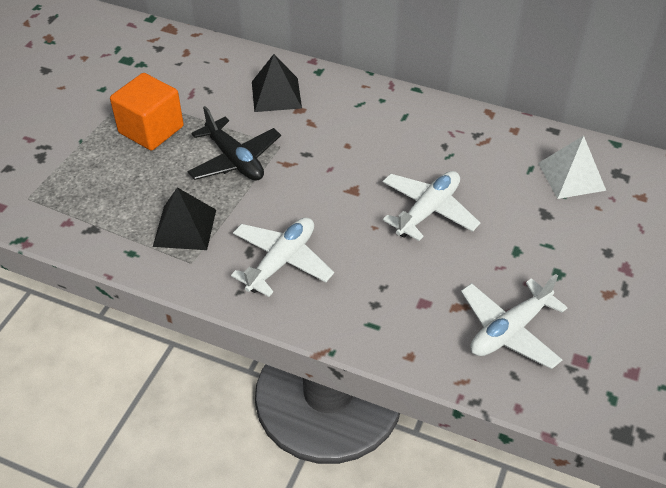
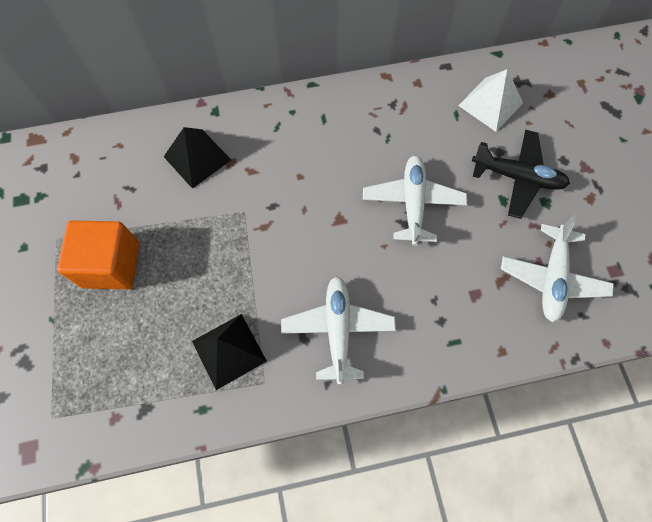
camera: 35 degrees left, 20 degrees up
(235, 160) = (216, 250): black plane -> black plane (517, 177)

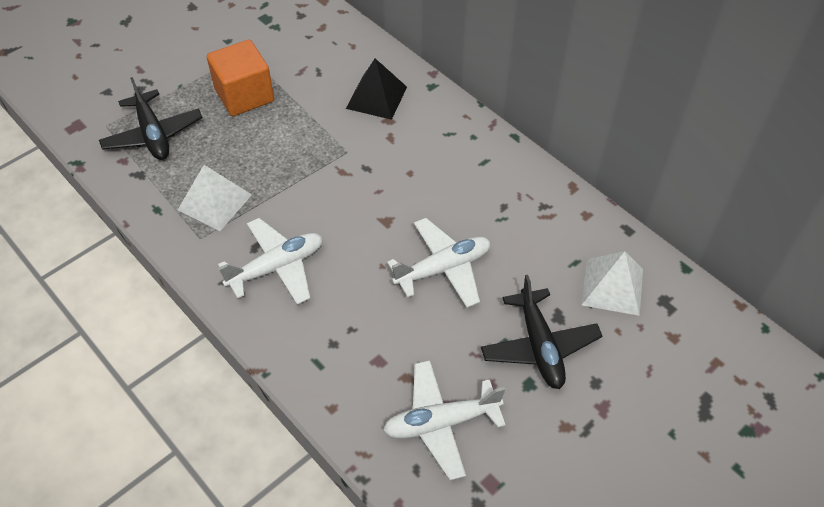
camera: 60 degrees right, 15 degrees down
(100, 373) = (153, 134): none -> black plane
(228, 351) = (214, 202): black pyramid -> white pyramid

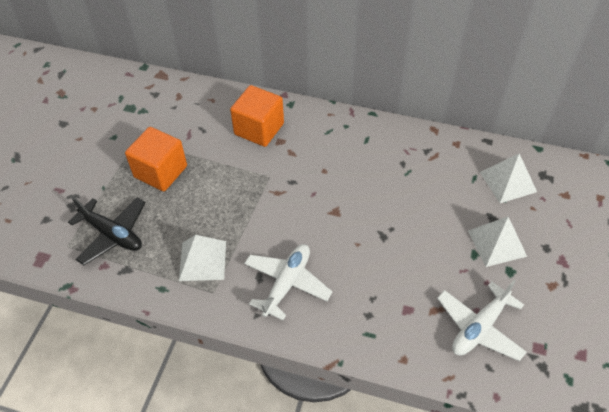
camera: 30 degrees left, 0 degrees up
(376, 97) = (259, 129): black pyramid -> orange cube
(443, 269) = (398, 225): white plane -> none
(539, 346) = (496, 243): black plane -> white pyramid

